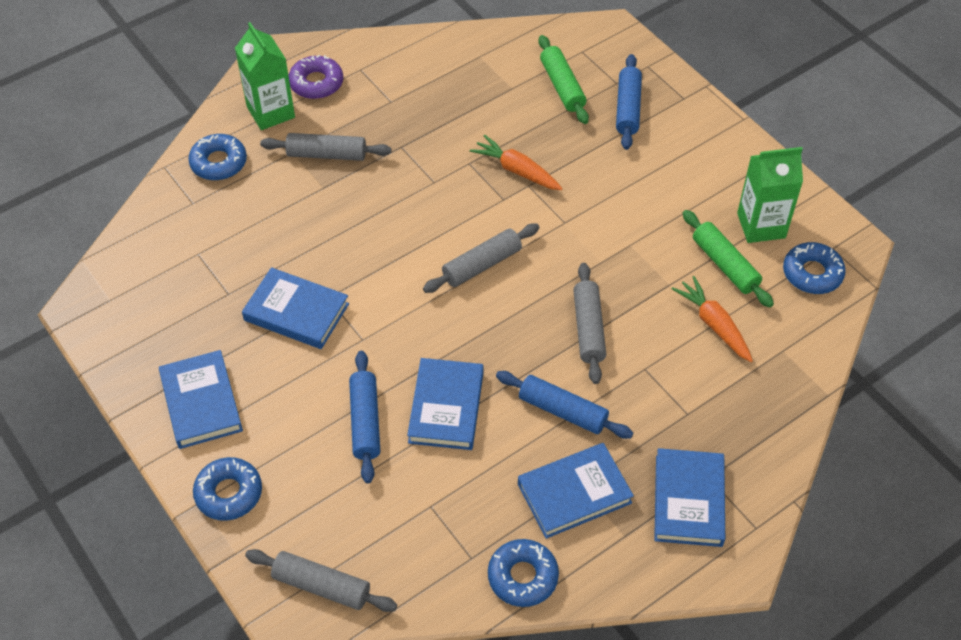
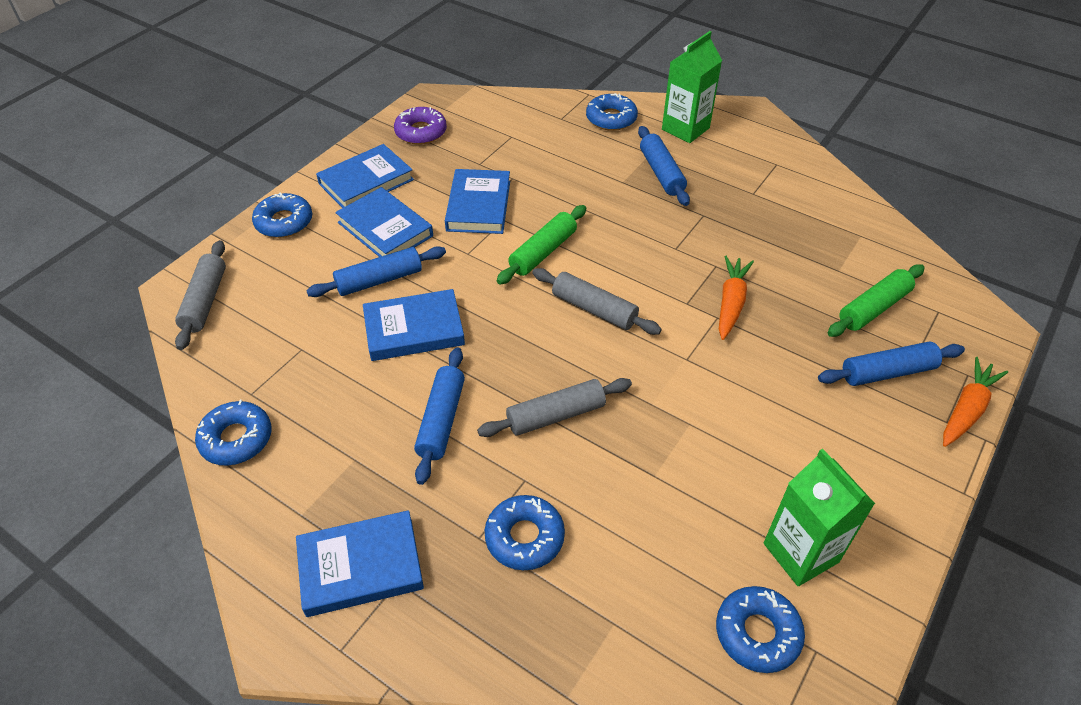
camera: 70 degrees right, 5 degrees down
(316, 83) = (738, 144): purple donut -> purple donut (421, 132)
(326, 154) = (661, 173): grey rolling pin -> blue rolling pin
(574, 493) = (343, 456): blue book -> blue book (385, 229)
(697, 383) = (524, 537): none -> blue donut
(713, 324) = (618, 535): orange carrot -> orange carrot (966, 409)
(725, 265) = (714, 526): green rolling pin -> green rolling pin (543, 252)

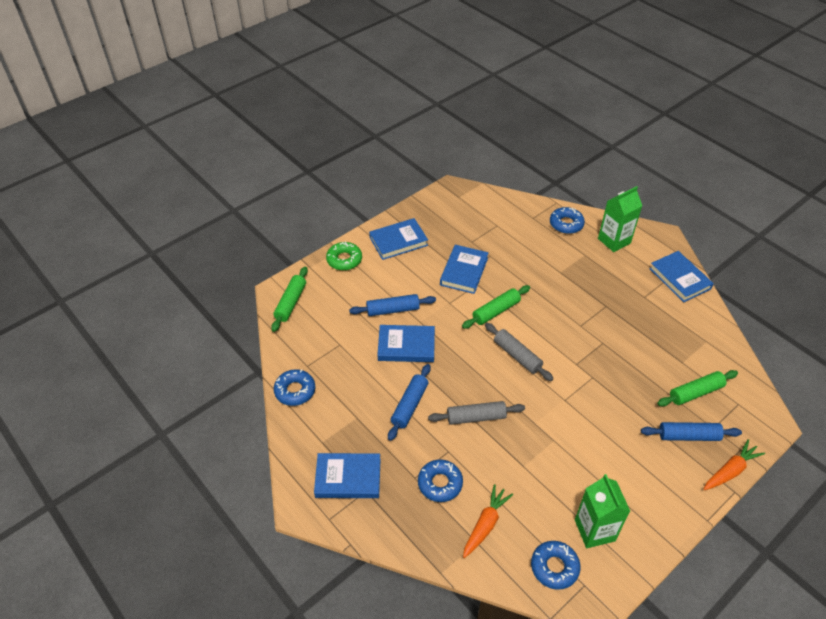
camera: 15 degrees right, 0 degrees up
(205, 301) = (291, 303): grey rolling pin -> green rolling pin
(284, 222) = (344, 260): blue donut -> green donut
(385, 229) = (403, 276): blue book -> blue book (680, 279)
(421, 132) = (440, 212): purple donut -> none
(661, 173) = (587, 270): blue rolling pin -> none
(731, 303) = (604, 369): orange carrot -> orange carrot (485, 524)

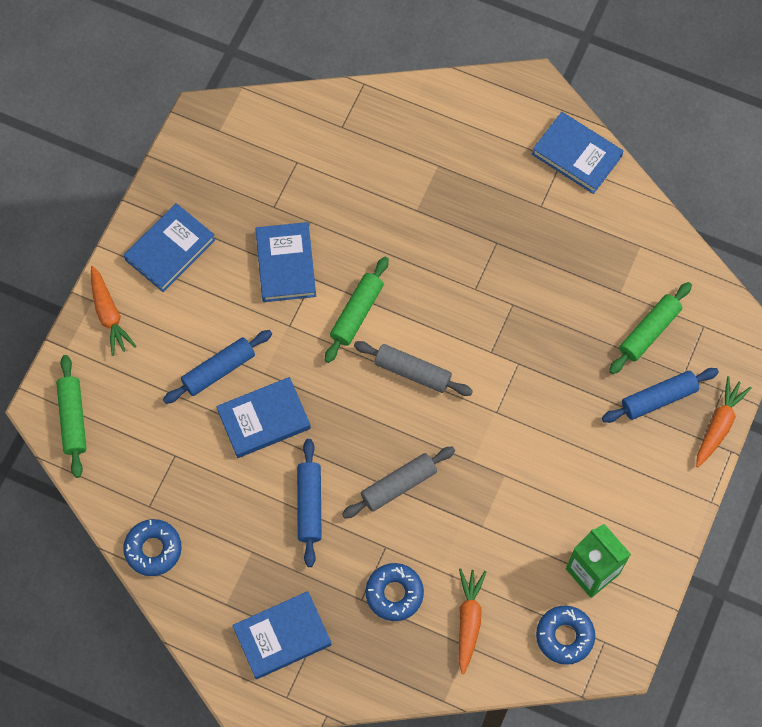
camera: 25 degrees left, 20 degrees up
(344, 260) = (109, 315): green donut -> orange carrot
(566, 224) = (392, 119): blue donut -> none
(614, 241) = (469, 123): green carton -> none

